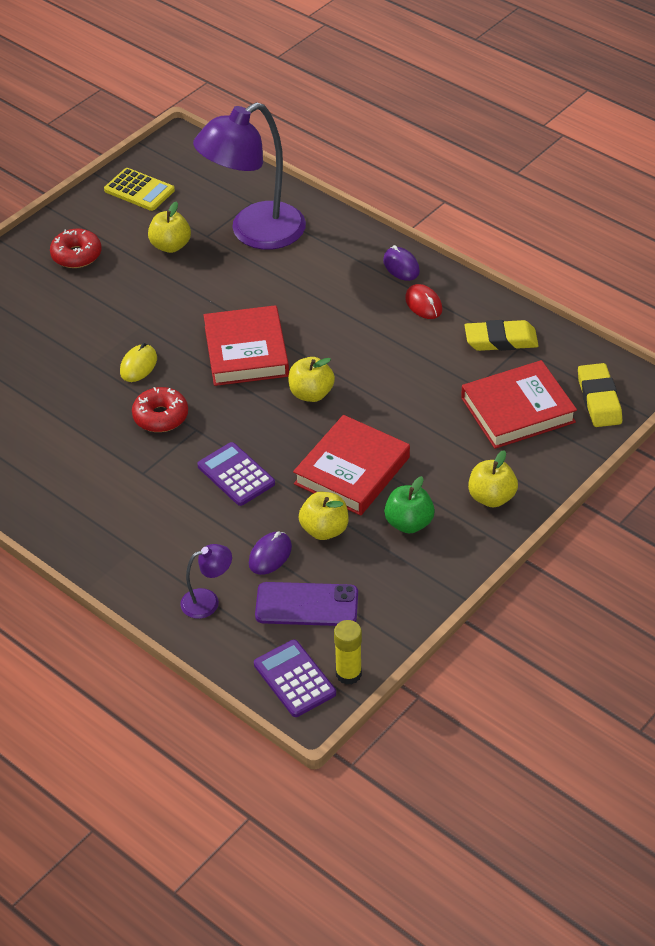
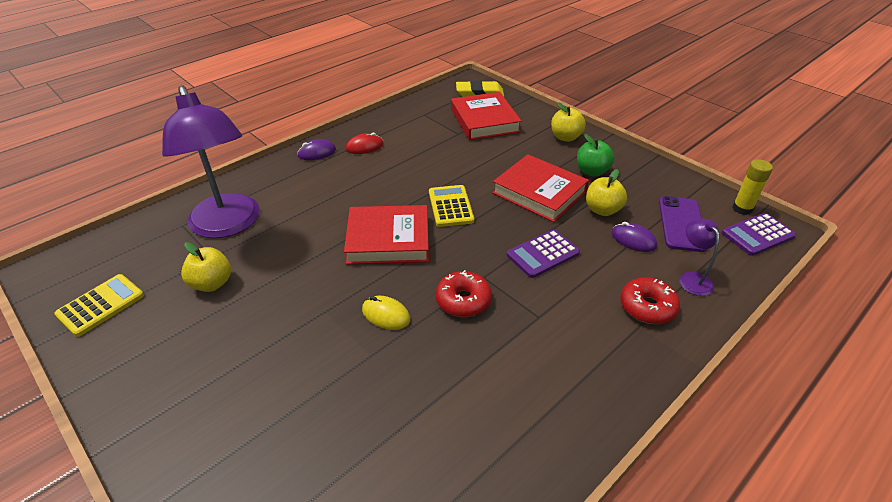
camera: 85 degrees left, 5 degrees down
(76, 255) = (179, 365): red donut -> red donut (647, 307)
(311, 394) = (450, 206): yellow apple -> yellow calculator
(501, 340) = (415, 120): yellow eraser -> none

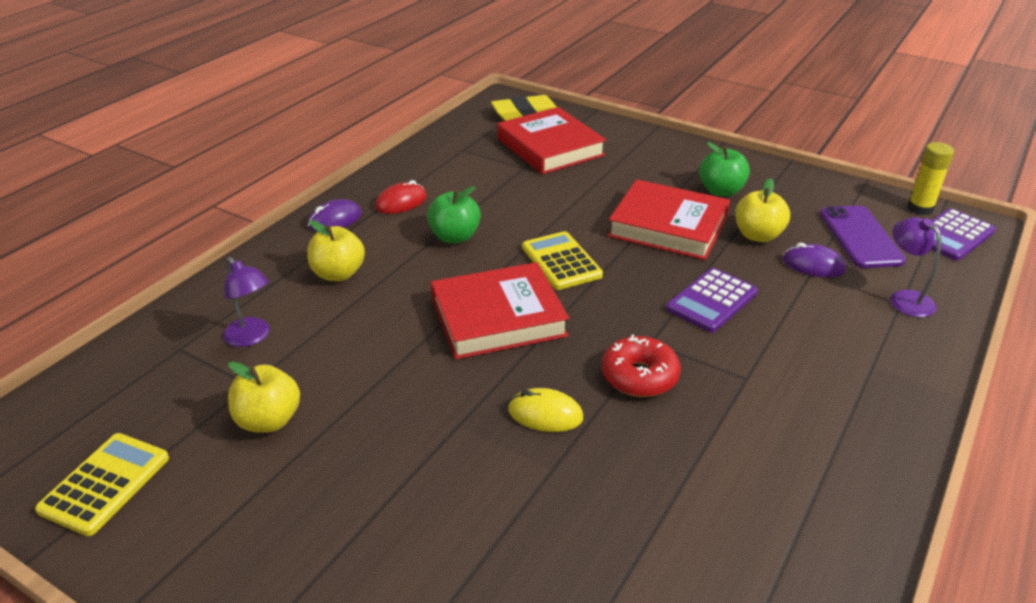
camera: 15 degrees left, 5 degrees down
(228, 225) = (252, 337): purple lamp -> purple lamp, size x0.43
(388, 177) = (455, 237): none -> green apple
(565, 137) = (666, 154): yellow apple -> yellow apple (338, 274)
(647, 307) = (870, 341): red donut -> none

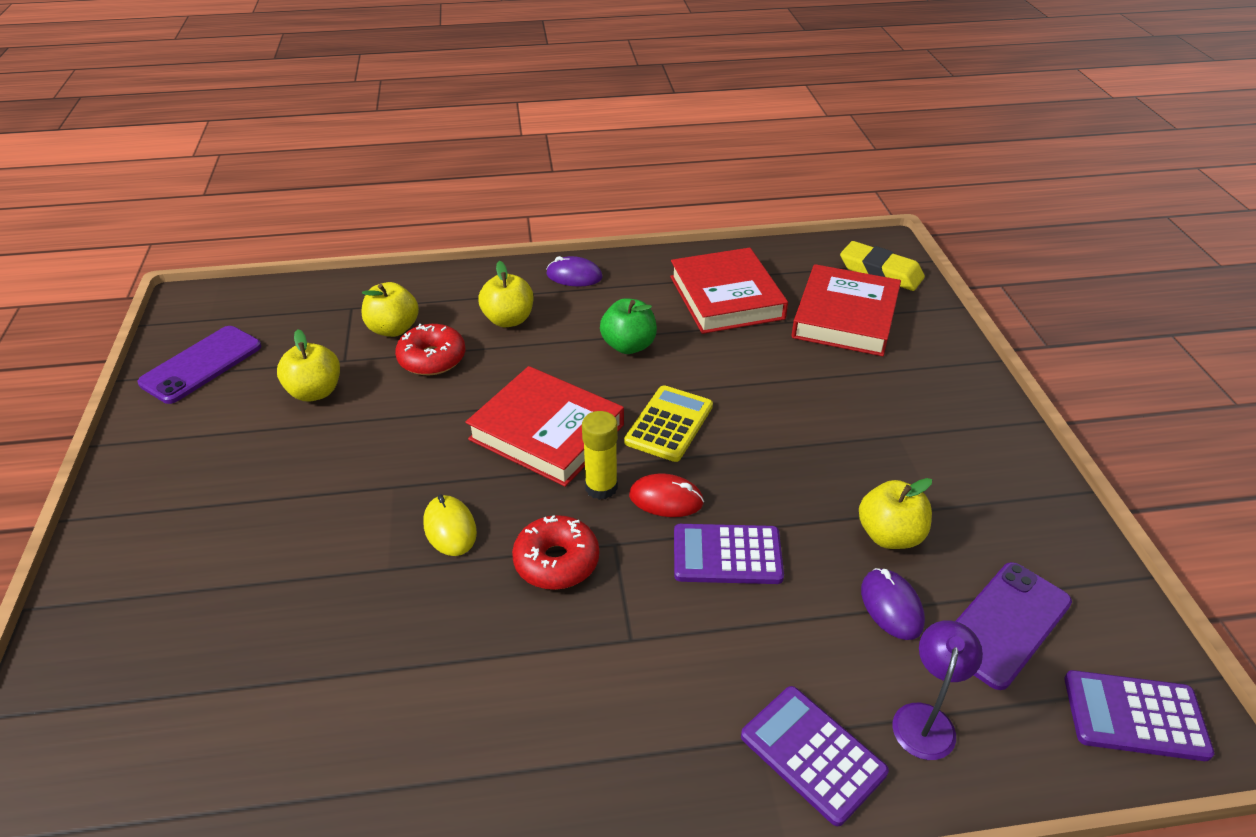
camera: 50 degrees right, 5 degrees up
(105, 484) = (202, 365): yellow calculator -> purple phone
(252, 337) = (393, 329): purple lamp -> yellow apple
(326, 334) = (432, 359): none -> red donut
(401, 202) = (640, 291): red mouse -> red mouse (666, 499)
(668, 226) = (817, 461): red book -> red book (726, 297)
(721, 191) = (937, 467): green apple -> none
(899, 351) = (812, 754): none -> purple calculator
(920, 208) = (1155, 657): yellow glue stick -> yellow glue stick (601, 487)

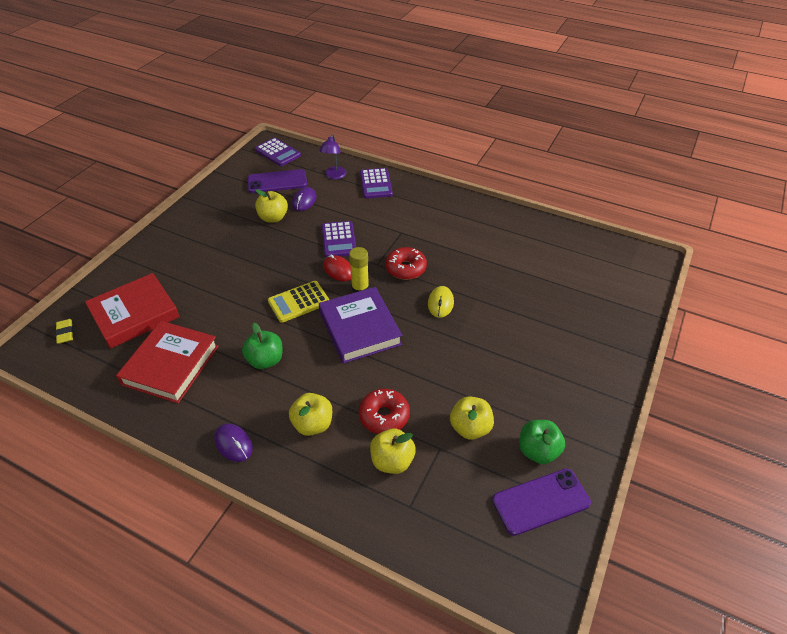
camera: 145 degrees left, 5 degrees up
(215, 406) = (538, 451): none -> green apple
(547, 432) = (359, 328): red book -> purple book
(727, 555) = (339, 240): purple calculator -> purple calculator turned 45 degrees clockwise
(880, 272) = (65, 333): yellow eraser -> yellow eraser, size x0.57
(926, 719) = (334, 176): purple lamp -> purple lamp turned 45 degrees counterclockwise

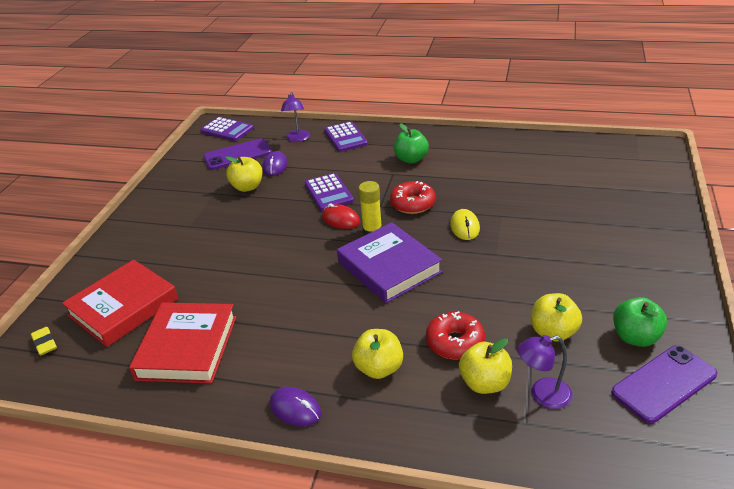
camera: 10 degrees left, 10 degrees down
(265, 360) = (297, 319): green apple -> green apple (411, 159)
(299, 302) = (310, 257): yellow calculator -> none
(434, 485) = (542, 395): none -> purple lamp

